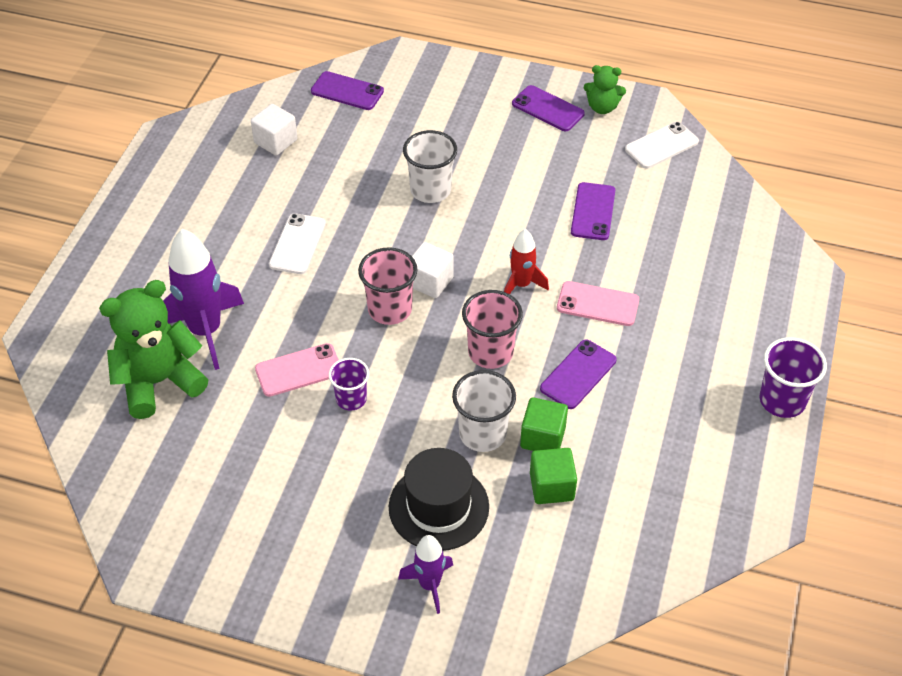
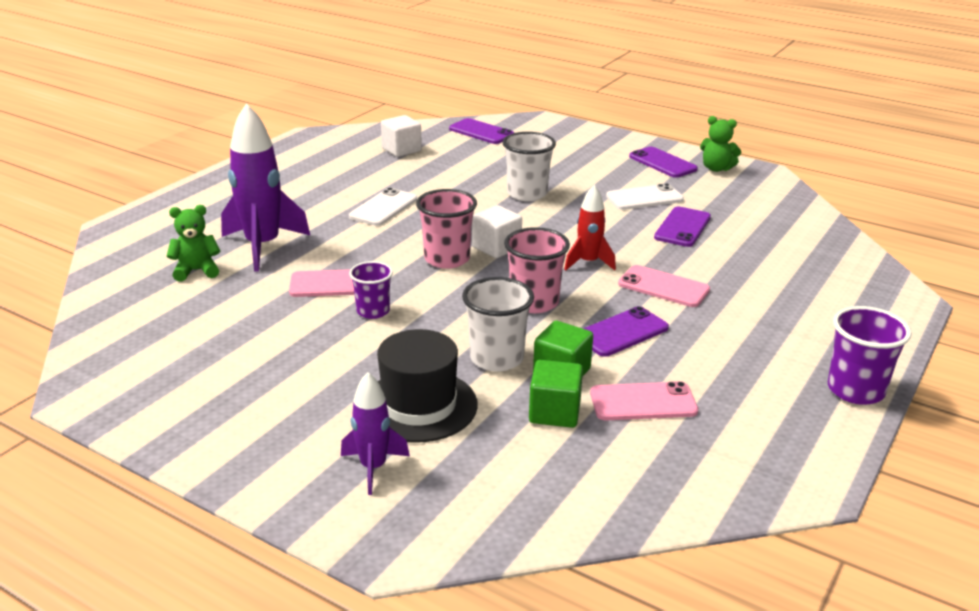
camera: 15 degrees right, 20 degrees down
(159, 382) = (196, 271): green teddy bear -> green teddy bear, size x0.53
(619, 457) = (643, 402): none -> pink phone
(661, 145) = (768, 197): white phone -> white phone (644, 198)

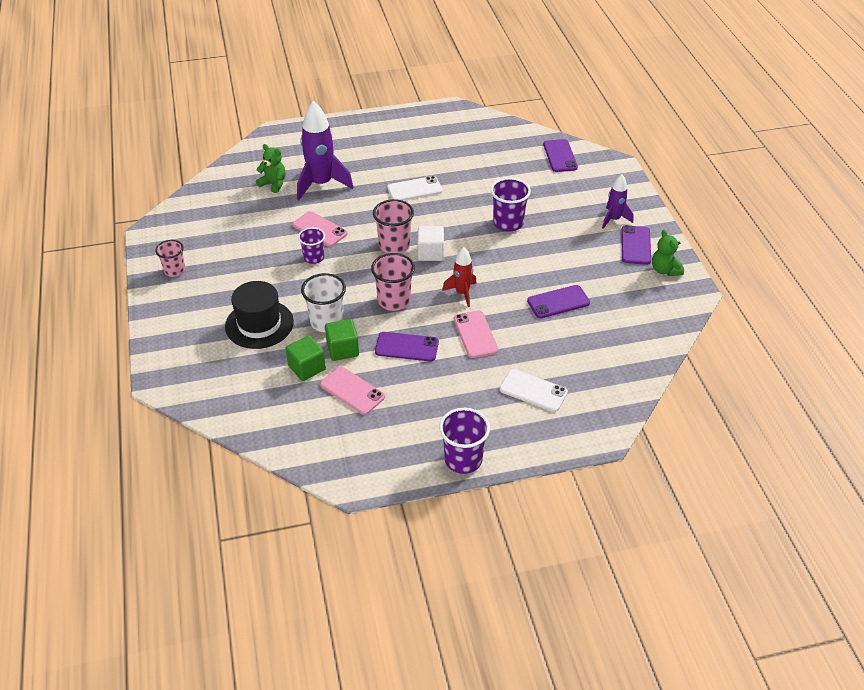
camera: 45 degrees right, 15 degrees up
(196, 416) = (174, 270): none -> pink cup
(373, 468) = (201, 342): purple rocket -> purple rocket (614, 219)
(401, 150) = (489, 147): white cube -> none
(527, 194) = (508, 223): white cup -> purple cup
(644, 198) = (574, 266): white phone -> white phone (533, 391)

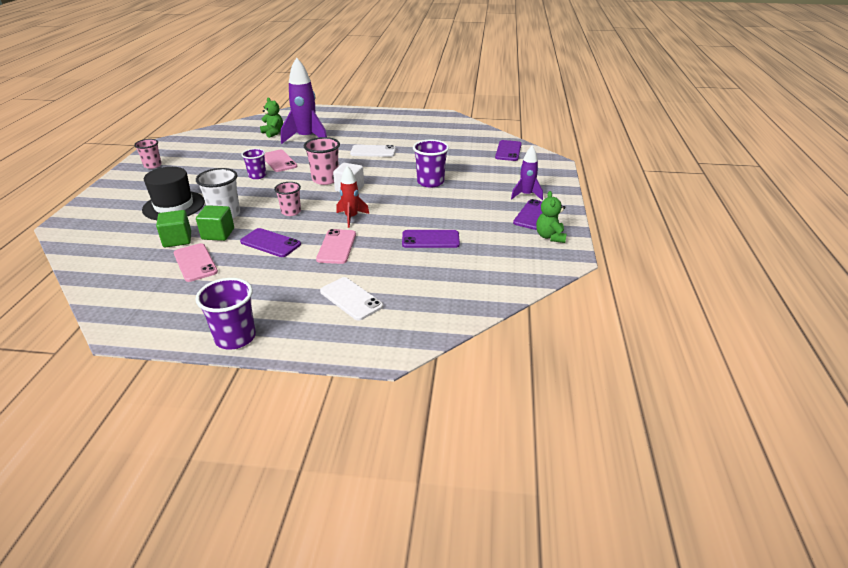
camera: 20 degrees right, 10 degrees down
(394, 301) = (291, 212): pink cup -> pink cup, size x0.66

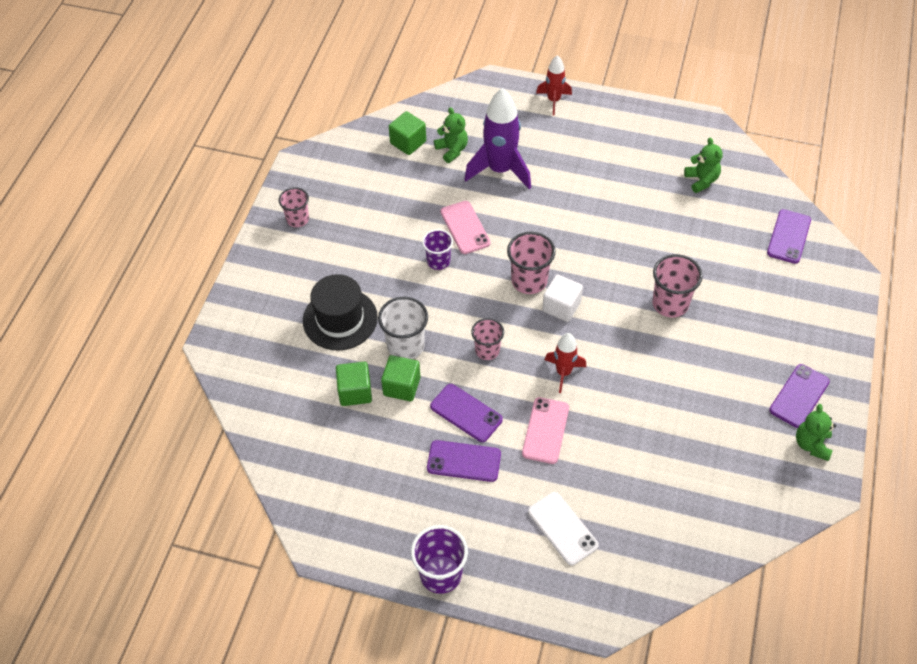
camera: 10 degrees right, 20 degrees up
(195, 263) = (382, 440): pink phone -> none
(242, 132) = (408, 142): none -> green cube
(344, 113) = (553, 100): none -> red rocket
(373, 151) = (594, 216): white phone -> none
(430, 182) = (670, 303): purple cup -> pink cup
(430, 239) = (660, 431): purple phone -> purple phone (464, 461)
(445, 134) = (701, 180): none -> green teddy bear
(526, 195) = (796, 350): purple rocket -> none

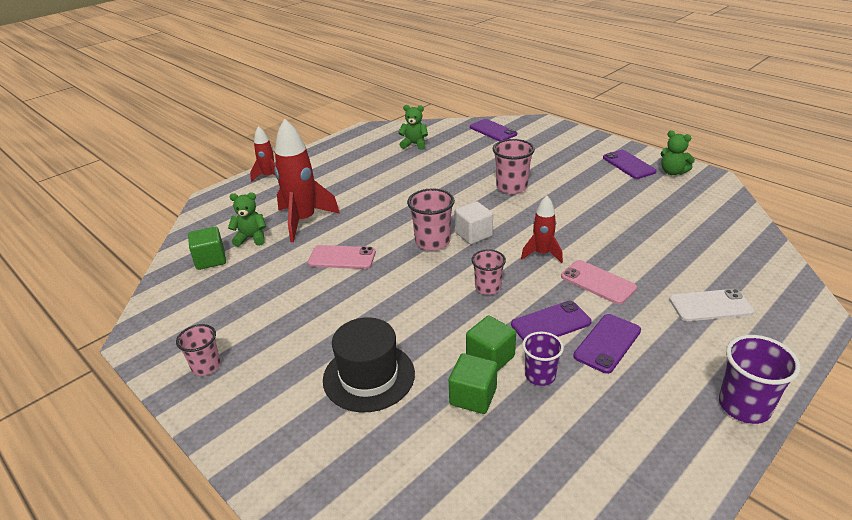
camera: 60 degrees left, 20 degrees down
(405, 346) = (442, 338): white cup -> none
(438, 261) = (362, 285): purple cup -> purple cup (540, 375)
(500, 170) = (304, 221): purple rocket -> red rocket

